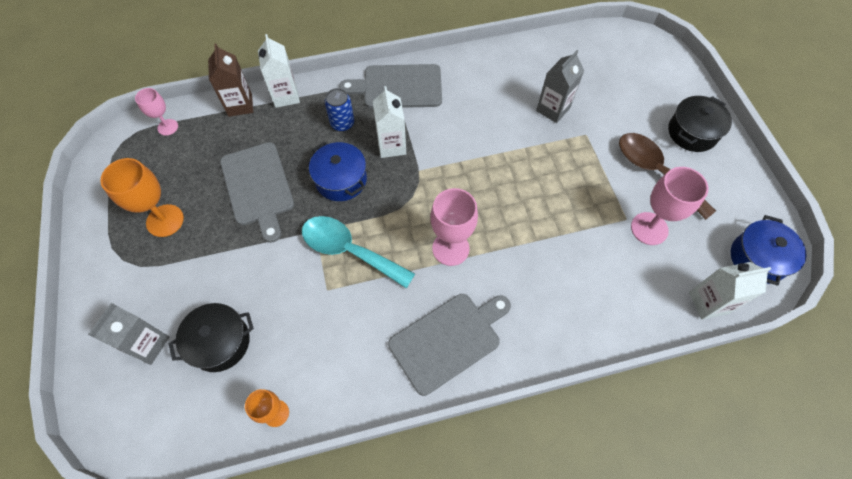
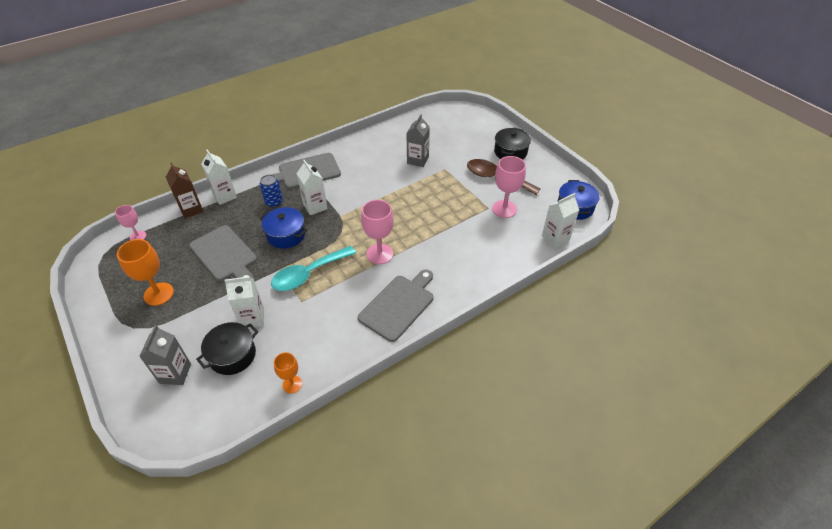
camera: 20 degrees left, 15 degrees down
(260, 295) = (252, 318): none -> white carton
(349, 250) = (308, 274): turquoise spoon -> turquoise spoon turned 45 degrees counterclockwise

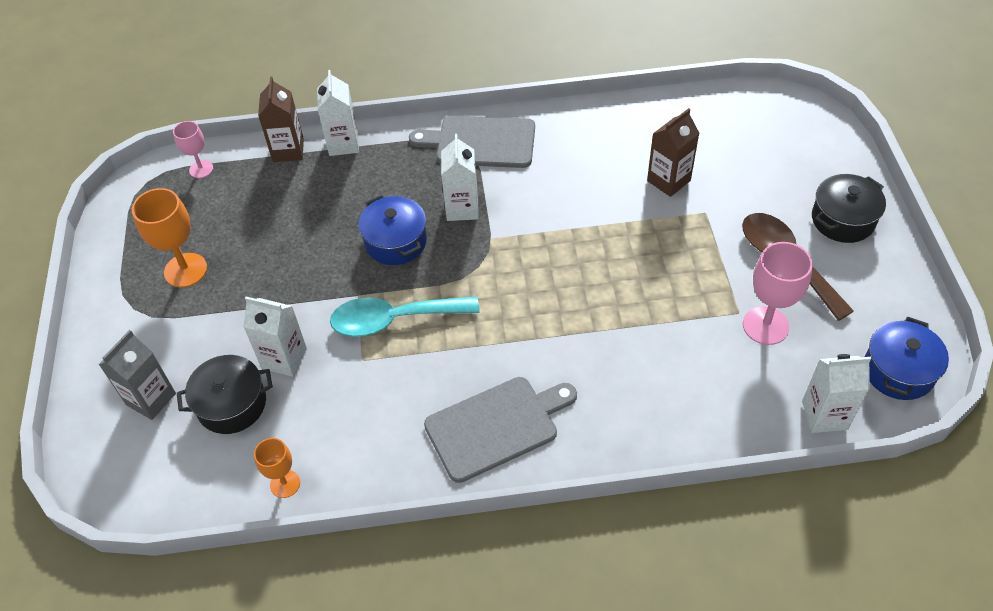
camera: 30 degrees right, 5 degrees up
(225, 255) = (297, 242): grey cutting board -> none
(274, 202) = (406, 179): blue can -> none
(380, 254) = (515, 328): pink goblet -> none
(417, 160) = (668, 181): grey carton -> brown carton

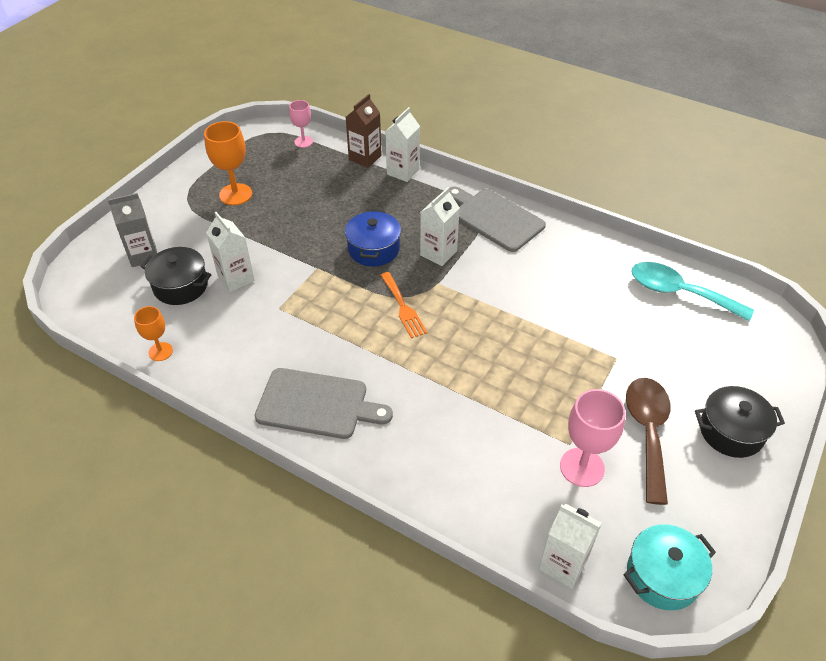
camera: 35 degrees right, 5 degrees down
(394, 320) = (323, 296): turquoise spoon -> turquoise spoon (679, 293)
(482, 282) = (403, 307): none -> orange fork
(668, 181) = (609, 319): brown carton -> none
(898, 371) = (662, 576): blue pot -> turquoise pot

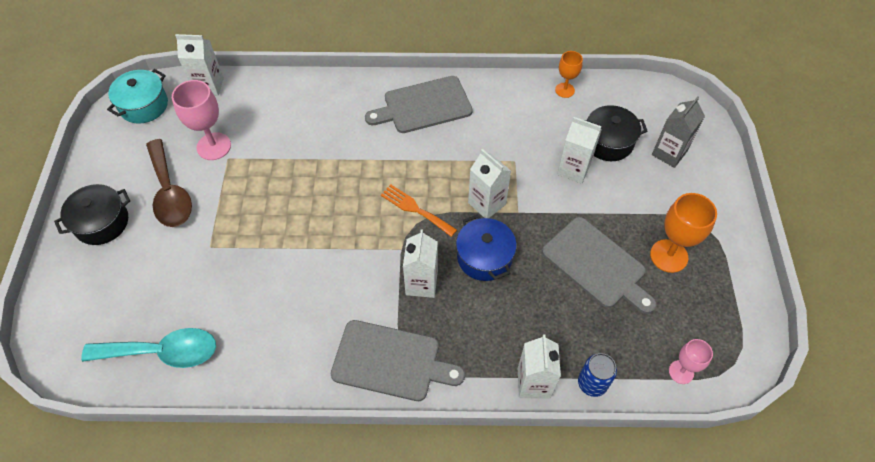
camera: 150 degrees right, 10 degrees up
(293, 210) = (597, 265): none -> grey cutting board
(337, 285) = (487, 203): none -> white carton
(365, 158) = (592, 383): brown carton -> blue can

